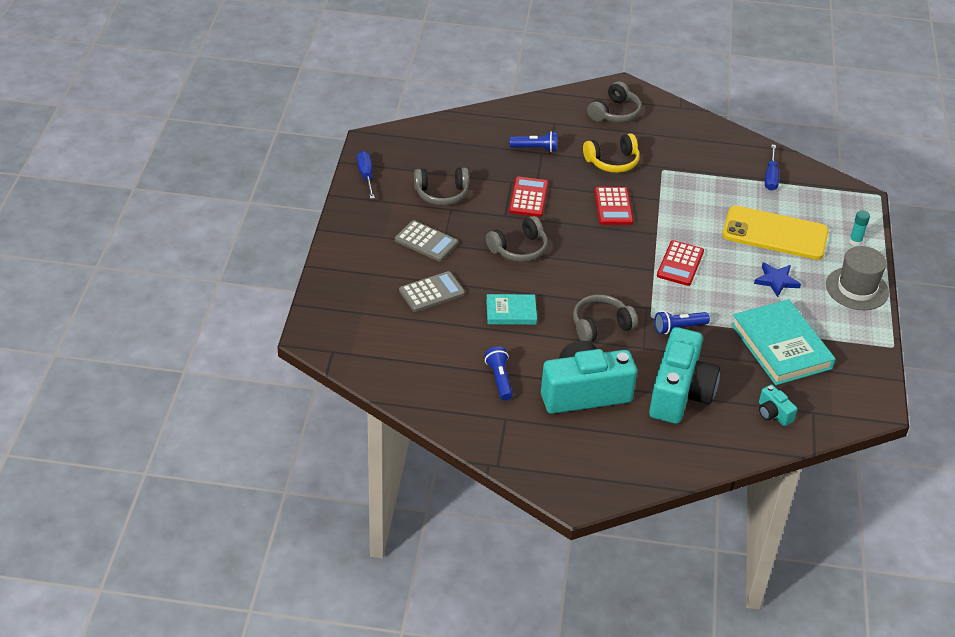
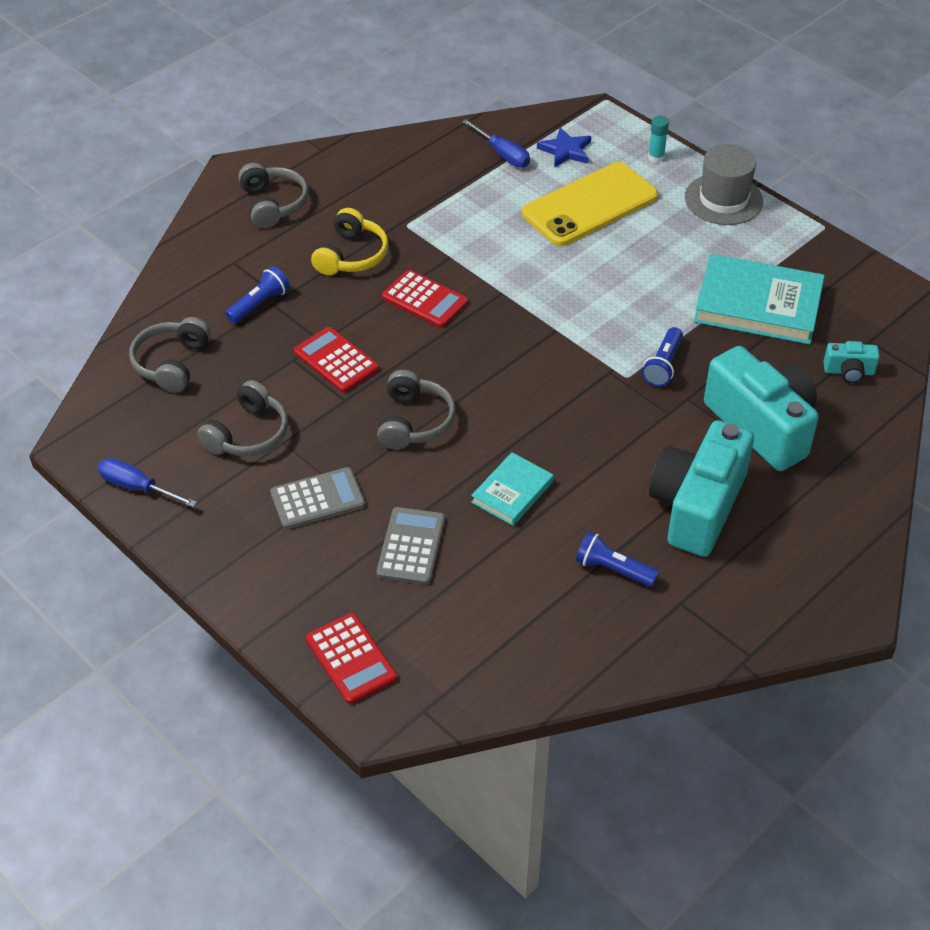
camera: 50 degrees left, 5 degrees up
(600, 326) = (604, 427): grey headphones -> grey headphones (171, 363)
(680, 264) = (567, 303): red calculator -> red calculator (351, 659)
(776, 281) = (660, 248): blue star -> blue star (565, 150)

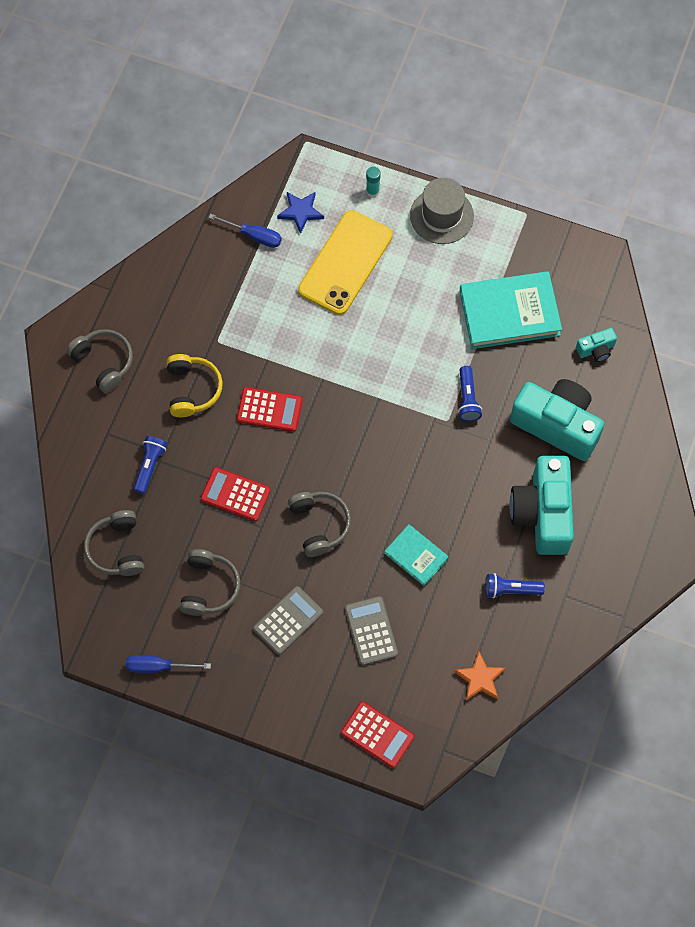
camera: 25 degrees left, 20 degrees up
(512, 492) = (416, 556): turquoise book -> turquoise book turned 60 degrees counterclockwise
(519, 649) = (480, 678): none -> orange star

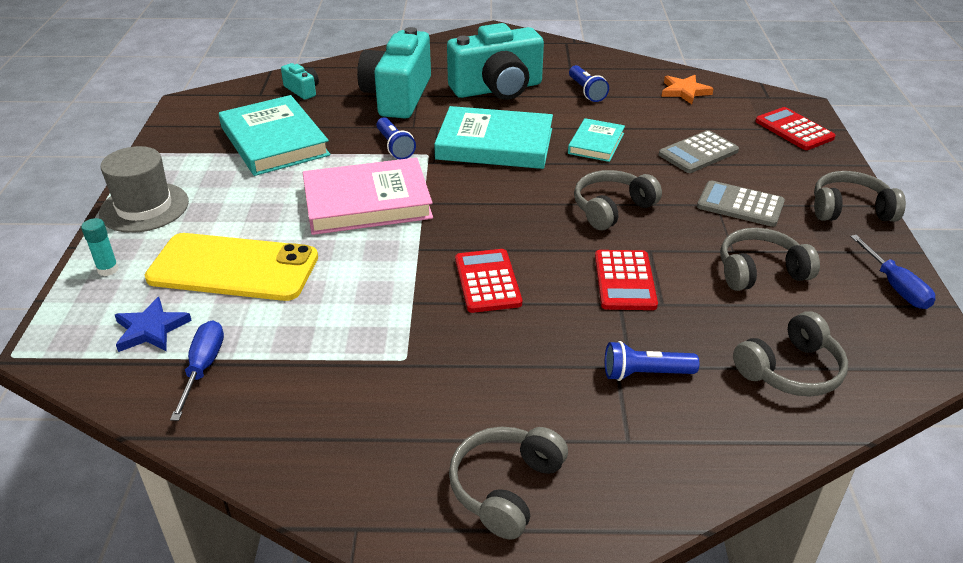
camera: 110 degrees left, 30 degrees down
(192, 389) = (497, 363): yellow headphones -> none
(250, 699) = (850, 210): none -> grey headphones
(377, 735) = (794, 130): red calculator -> red calculator turned 45 degrees counterclockwise
(393, 360) = (367, 202): none -> pink book
(444, 476) = (494, 144): none -> turquoise book
(467, 399) = (394, 147): blue flashlight -> blue flashlight turned 90 degrees clockwise

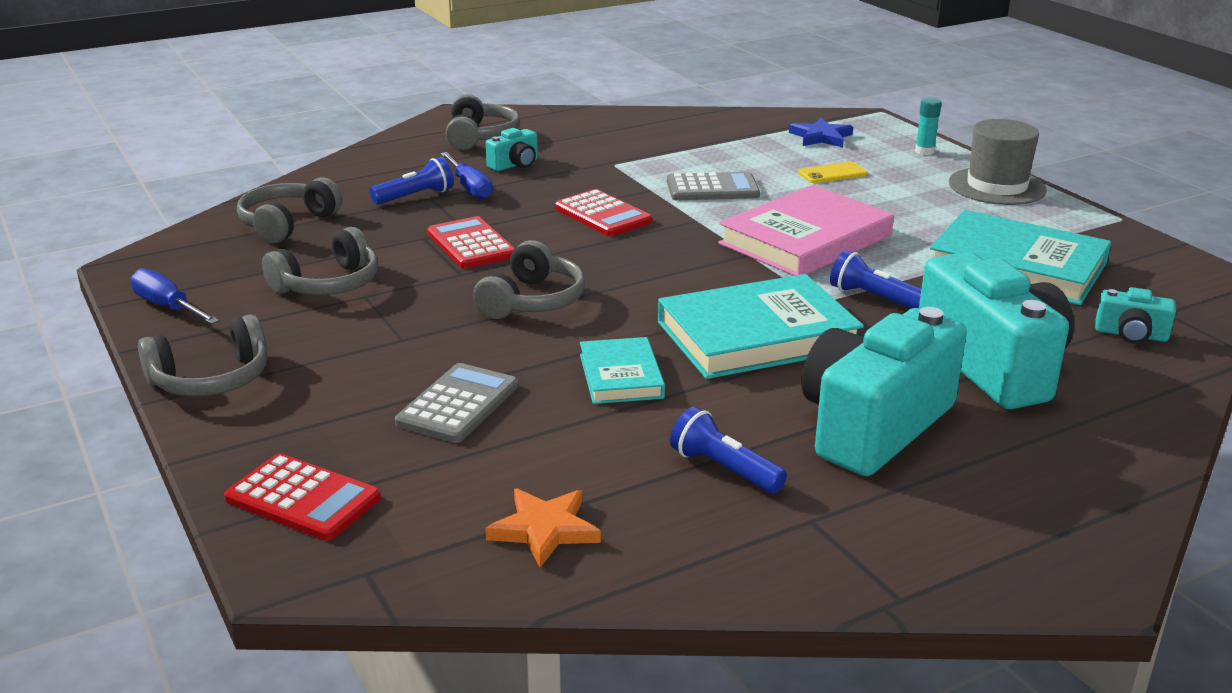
camera: 150 degrees right, 10 degrees down
(203, 368) = (748, 132): blue screwdriver -> blue screwdriver (470, 188)
(233, 268) = (832, 173): yellow phone -> yellow phone, size x0.42
(507, 398) = (515, 165): none -> turquoise camera
(740, 205) = (370, 346): grey calculator -> grey calculator (712, 188)

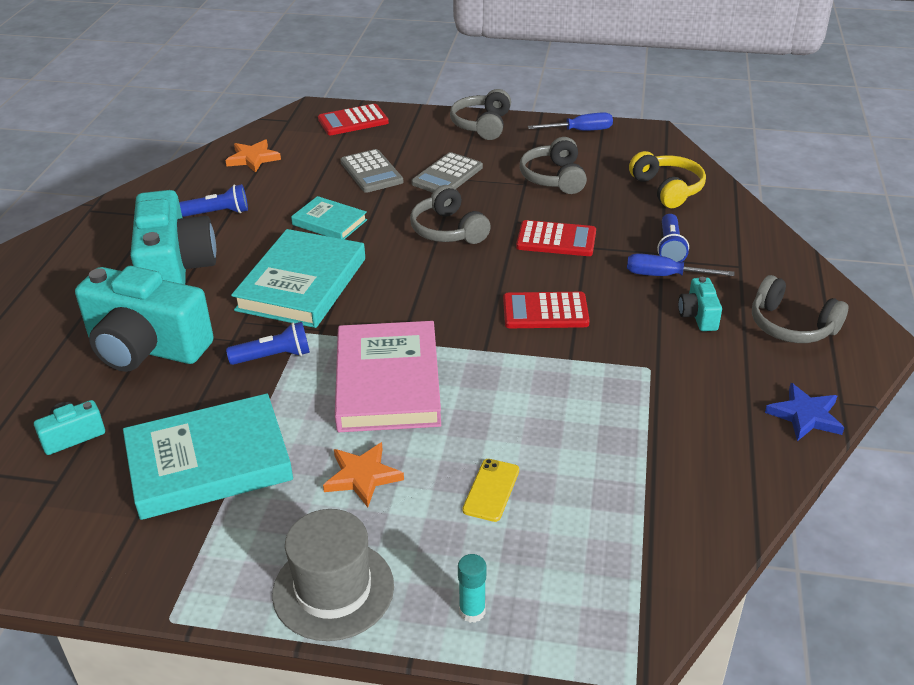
camera: 130 degrees right, 10 degrees up
(287, 224) = (667, 189): grey headphones -> yellow headphones
(712, 188) = (536, 392): grey calculator -> grey calculator (447, 175)
(821, 137) = (594, 554): blue star -> blue star (805, 416)
(907, 212) = (362, 476): none -> orange star

